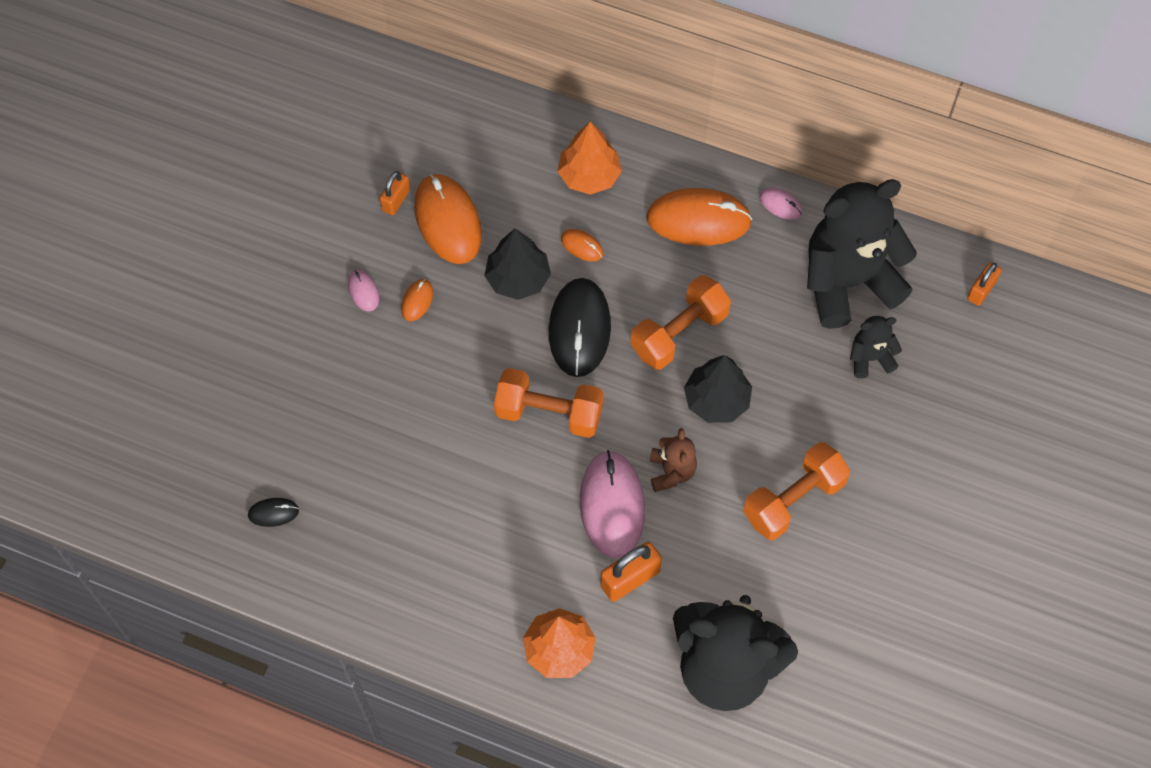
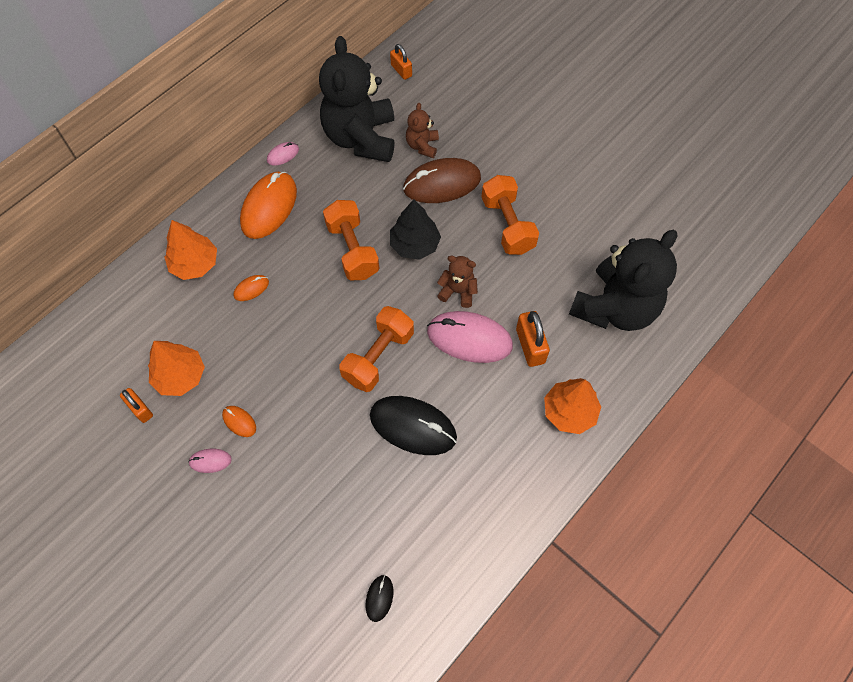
camera: 70 degrees left, 0 degrees up
(447, 221) = (180, 376): orange mouse -> orange tree
(518, 278) = (256, 341): black tree -> none
(579, 329) = (319, 313): black mouse -> black mouse (413, 426)
(821, 401) = (442, 184): none -> brown mouse
(870, 358) = (422, 146): black teddy bear -> brown teddy bear

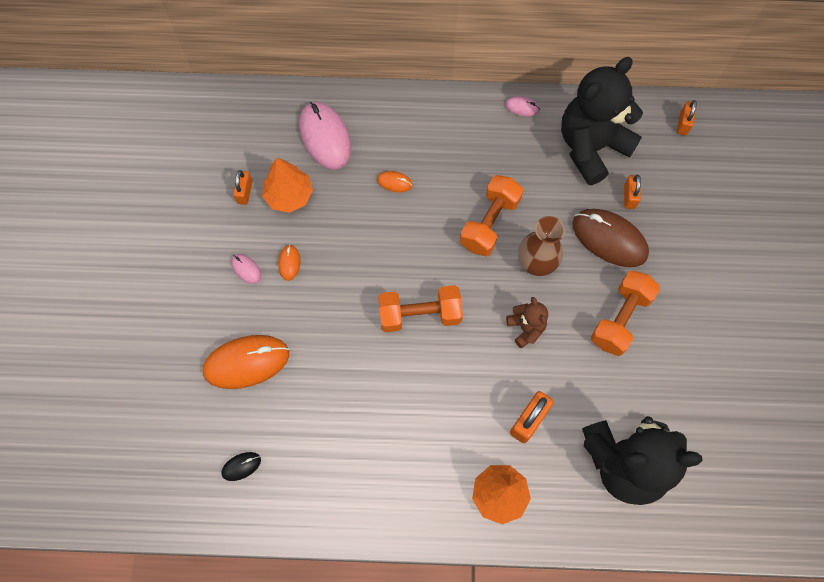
camera: 50 degrees right, 5 degrees up
(195, 264) = (379, 129): orange tree -> none
(269, 207) = (469, 136): orange mouse -> orange mouse (246, 362)
(413, 426) = (386, 385): black mouse -> none
(415, 245) = (536, 264): black tree -> brown vase
(422, 146) = (629, 196): brown teddy bear -> orange padlock
(469, 339) = (493, 369): pink mouse -> pink mouse (325, 137)

